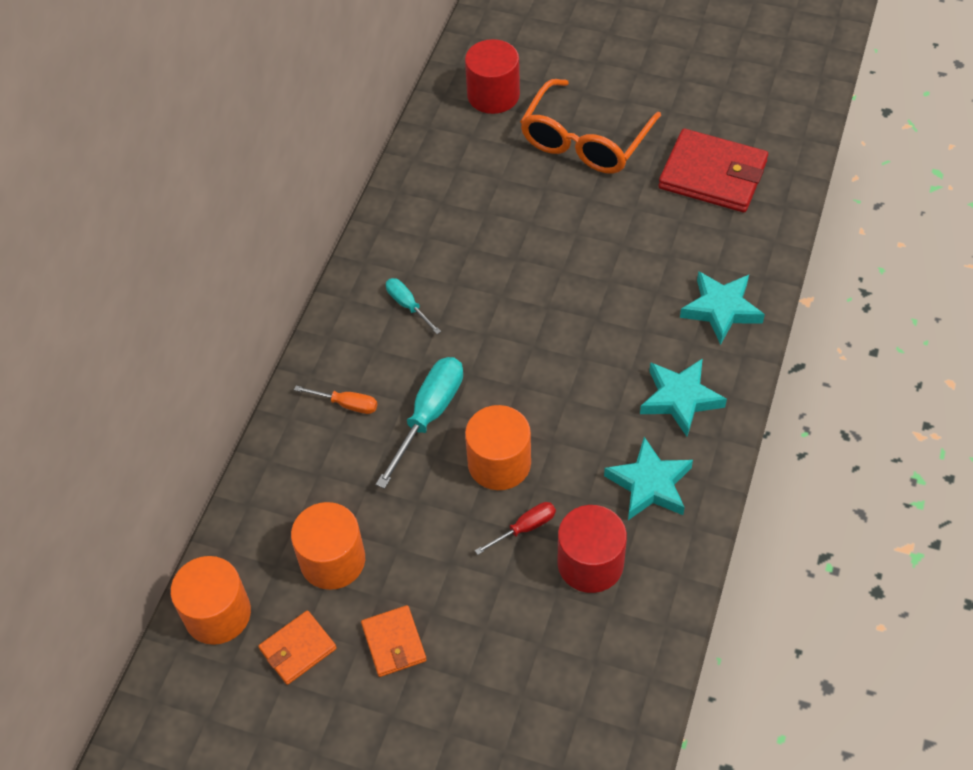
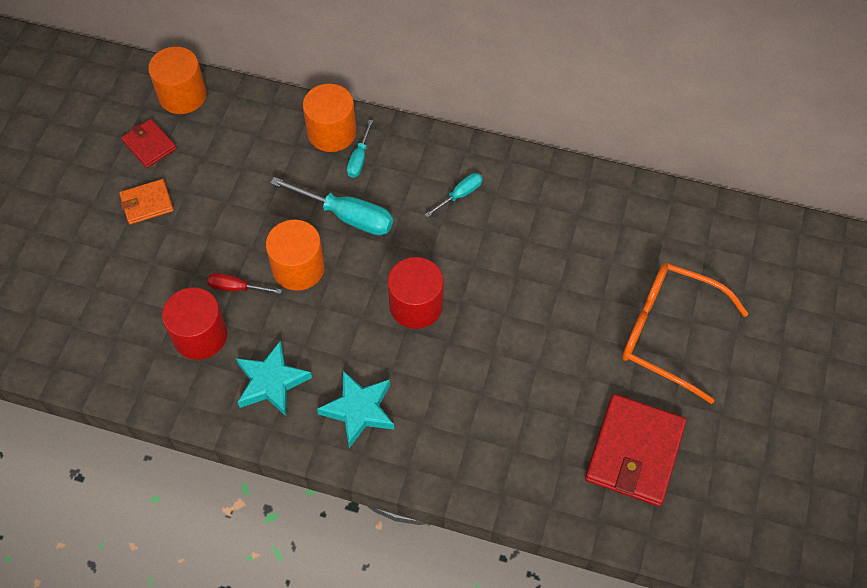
camera: 85 degrees right, 5 degrees up
(298, 649) = (149, 145): orange wallet -> red wallet
(332, 560) = (219, 160): orange cylinder -> orange cylinder (332, 132)
(347, 404) = (359, 159): orange screwdriver -> turquoise screwdriver
(493, 95) = (720, 252): red cylinder -> red cylinder (416, 305)
(525, 528) = (236, 288): red screwdriver -> red screwdriver turned 135 degrees clockwise
(721, 309) = (461, 451): turquoise star -> none

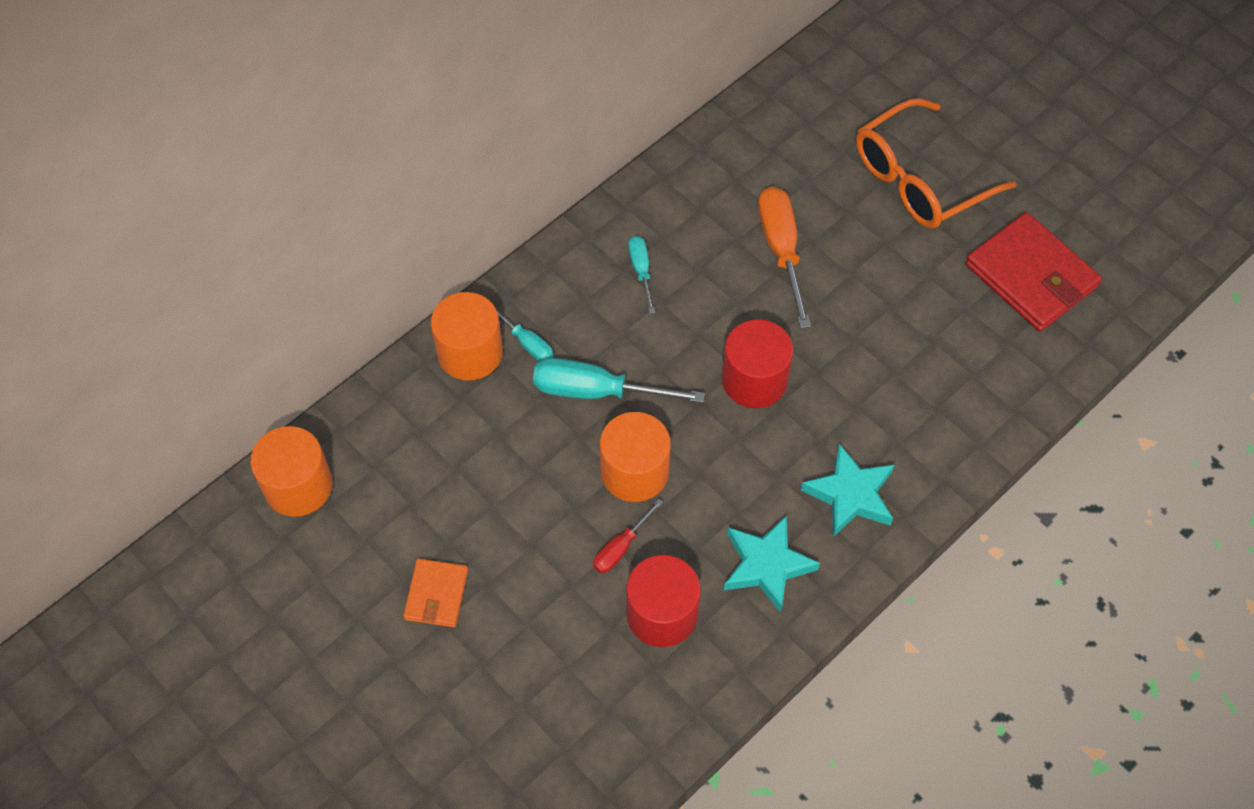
camera: 60 degrees left, 0 degrees up
(149, 145) = (349, 555): red wallet -> none
(347, 216) = (596, 391): turquoise screwdriver -> turquoise screwdriver turned 135 degrees counterclockwise
(537, 271) = (781, 250): none -> orange screwdriver

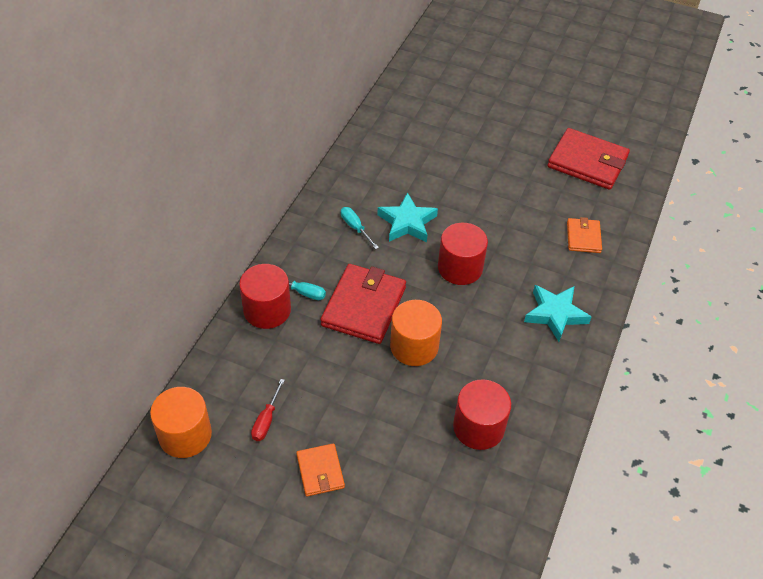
camera: 25 degrees left, 10 degrees down
(470, 352) = (267, 310): orange cylinder -> red cylinder
(596, 391) = (364, 306): turquoise screwdriver -> red wallet
(621, 547) = (430, 396): red screwdriver -> red screwdriver (266, 420)
(767, 565) = (528, 373): turquoise star -> turquoise star (407, 222)
(781, 250) = (436, 191): orange screwdriver -> none
(919, 179) = (495, 130): orange glasses -> none
(956, 393) = (583, 237): none -> orange wallet

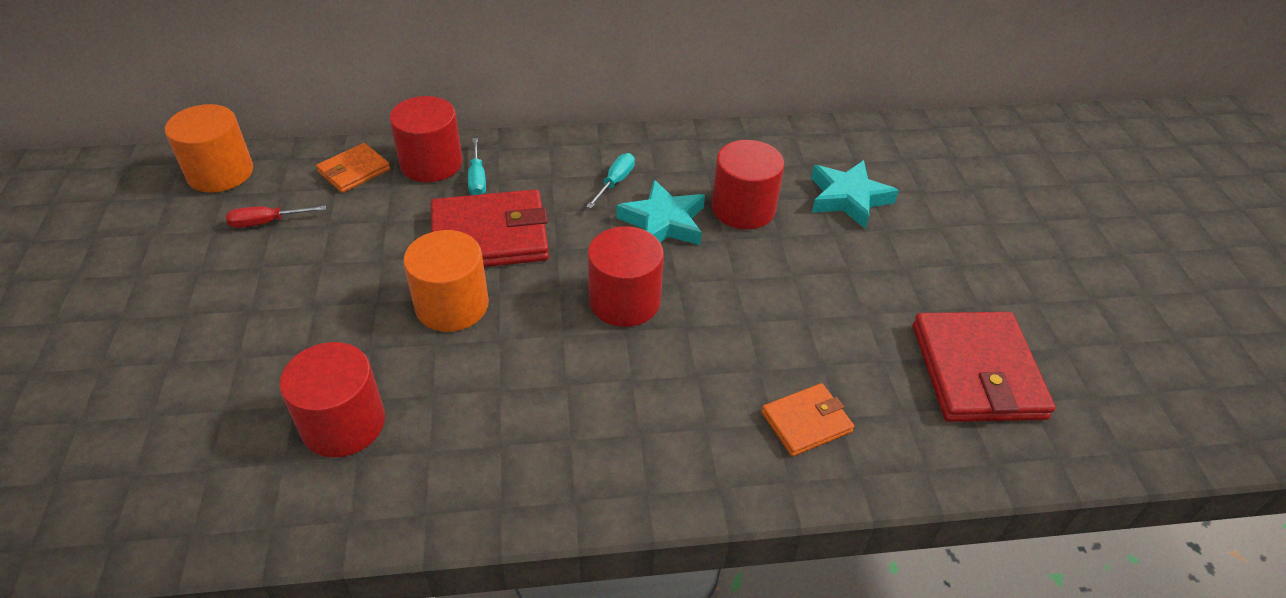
camera: 60 degrees right, 5 degrees down
(320, 471) = (207, 293): orange wallet -> orange wallet (354, 171)
(419, 184) = (743, 208): none -> red cylinder
(555, 314) = (614, 440): turquoise star -> turquoise star (848, 198)

